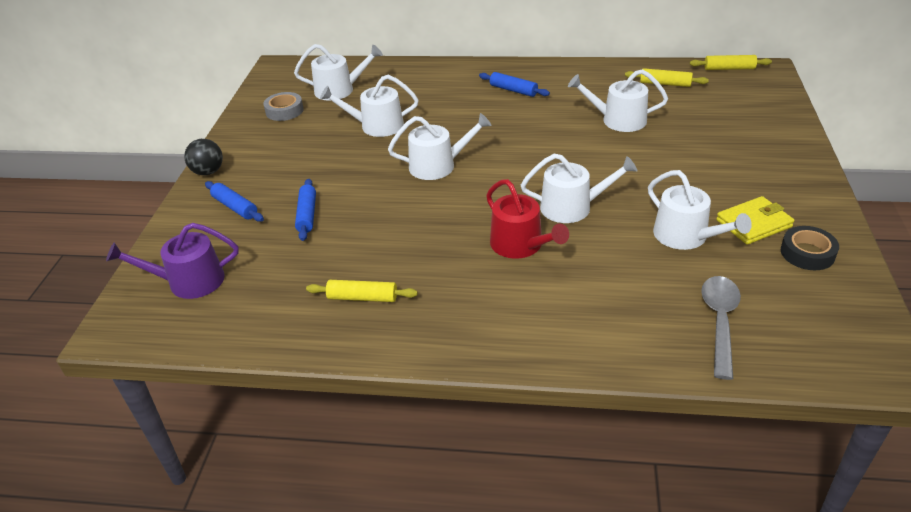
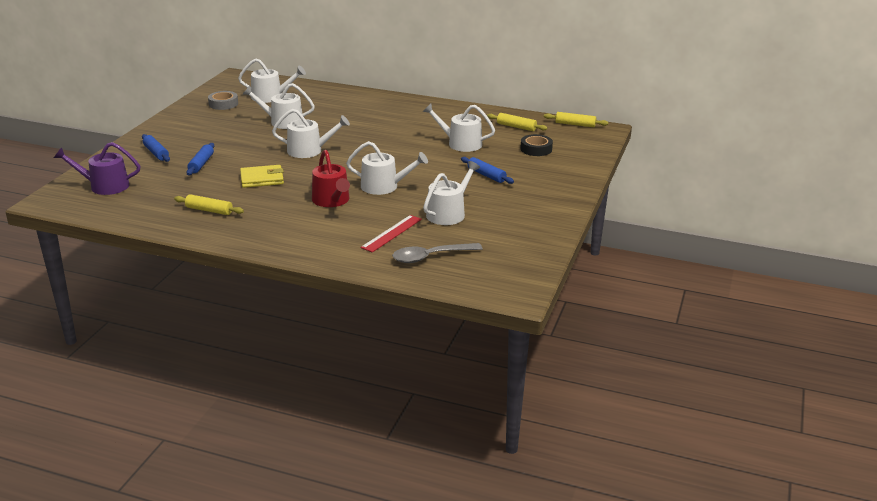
camera: 10 degrees right, 10 degrees down
(208, 172) = (149, 131): black ball -> none
(513, 90) = (398, 115): blue rolling pin -> blue rolling pin (486, 175)
(638, 288) = (392, 233): none -> red ruler
(686, 236) = (449, 213): white watering can -> white watering can turned 120 degrees counterclockwise
(719, 321) = (430, 257): grey spoon -> grey spoon turned 135 degrees counterclockwise
(753, 223) = (502, 213): yellow wallet -> yellow wallet (262, 179)
(807, 253) = (524, 234): black tape -> black tape (536, 149)

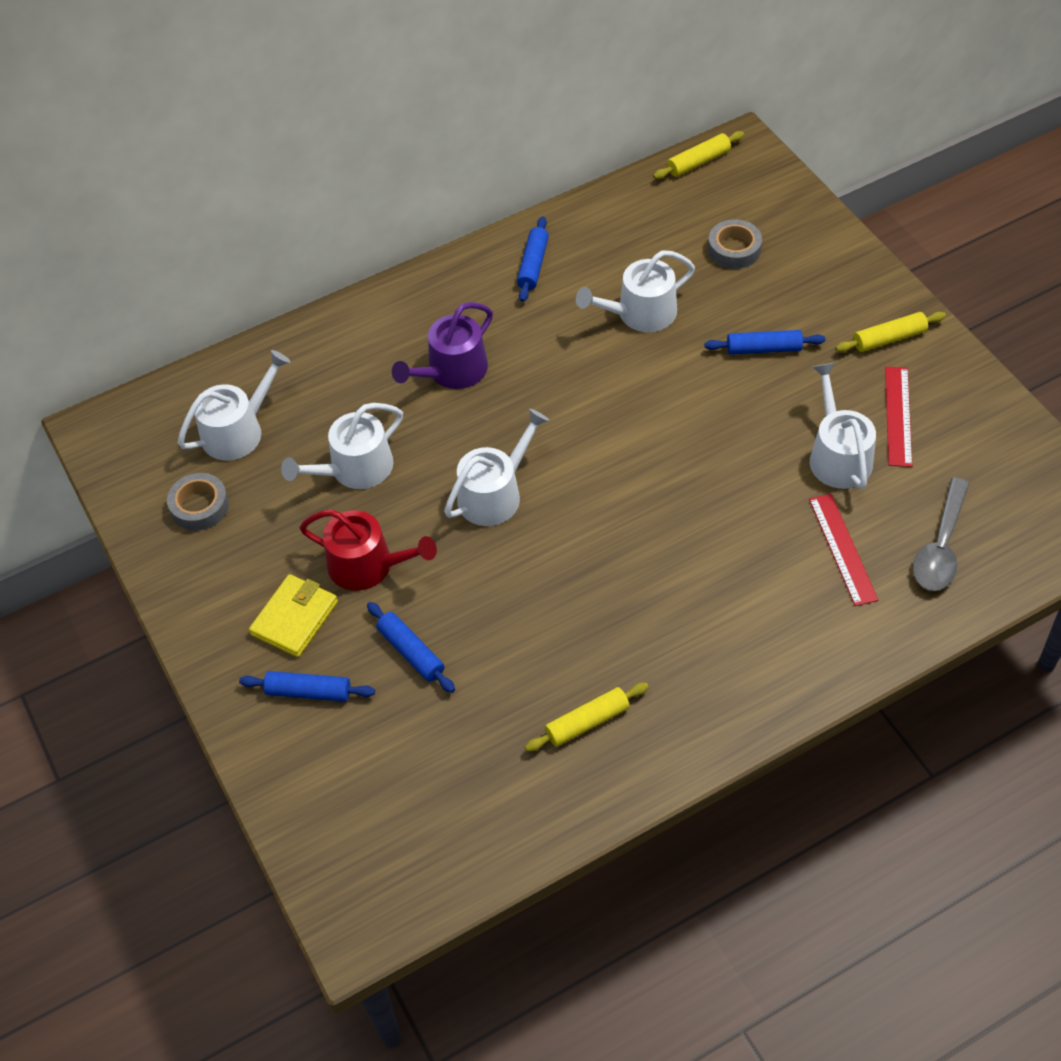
camera: 45 degrees left, 25 degrees up
(104, 186) = (371, 821): purple watering can -> purple watering can (452, 371)
(262, 179) = (539, 603): yellow wallet -> yellow wallet (294, 618)
(332, 201) = (688, 559): red watering can -> red watering can (368, 565)
(384, 186) = (697, 476): white watering can -> none
(450, 115) = (533, 265): none -> blue rolling pin
(498, 219) = (898, 416): none -> red ruler
(516, 127) = (646, 223): yellow rolling pin -> yellow rolling pin (889, 338)
(536, 149) = (734, 249): black tape -> grey tape

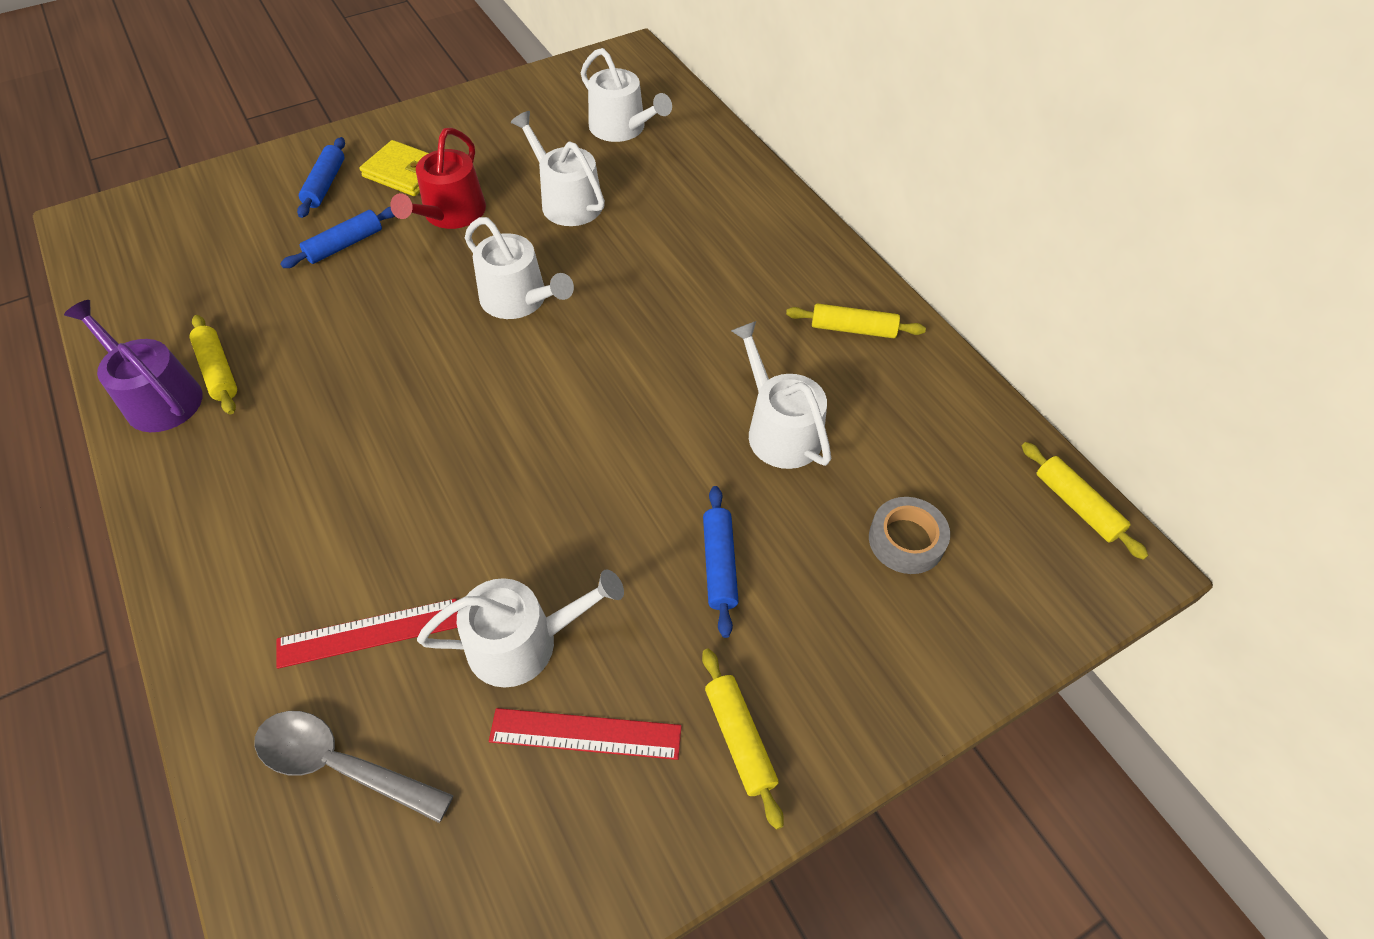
camera: 85 degrees right, 0 degrees up
(200, 506) = (539, 113): grey tape -> none
(452, 371) = (689, 264): purple watering can -> purple watering can (158, 397)
(533, 265) = (853, 329): blue rolling pin -> yellow rolling pin

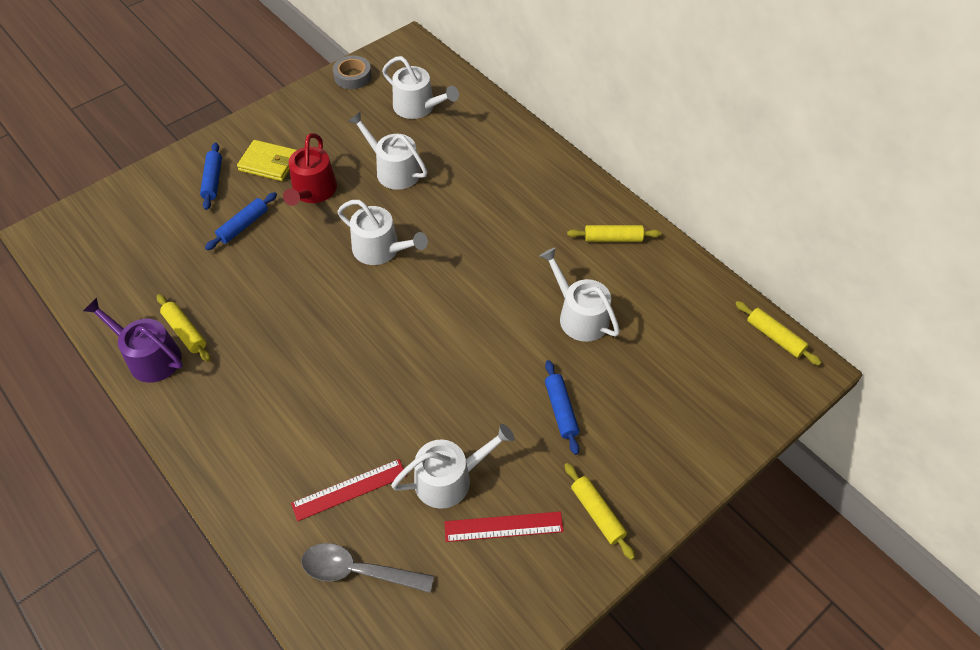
camera: 10 degrees left, 0 degrees up
(906, 540) = (674, 376): grey tape -> grey tape (353, 76)

